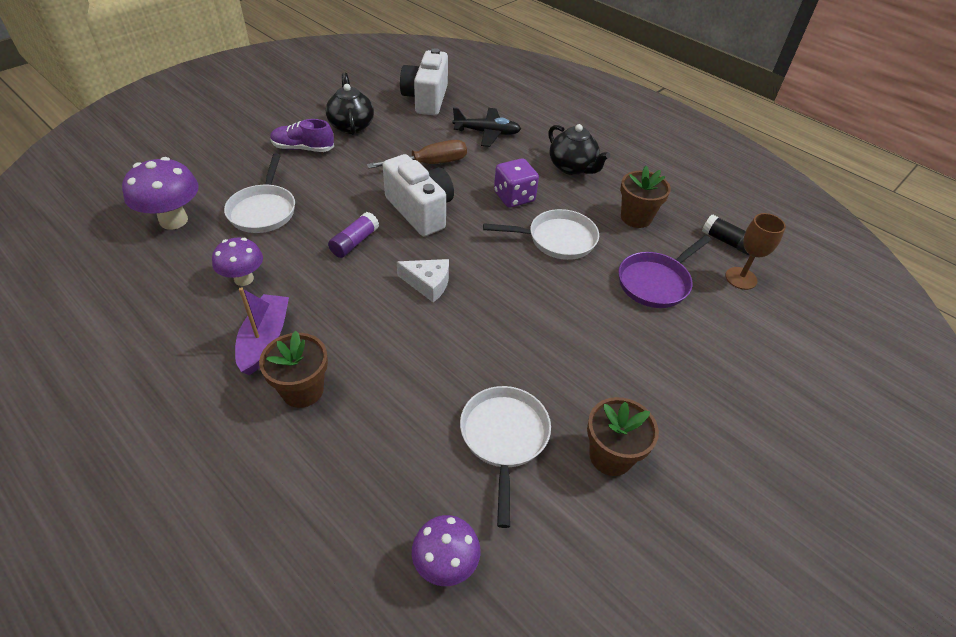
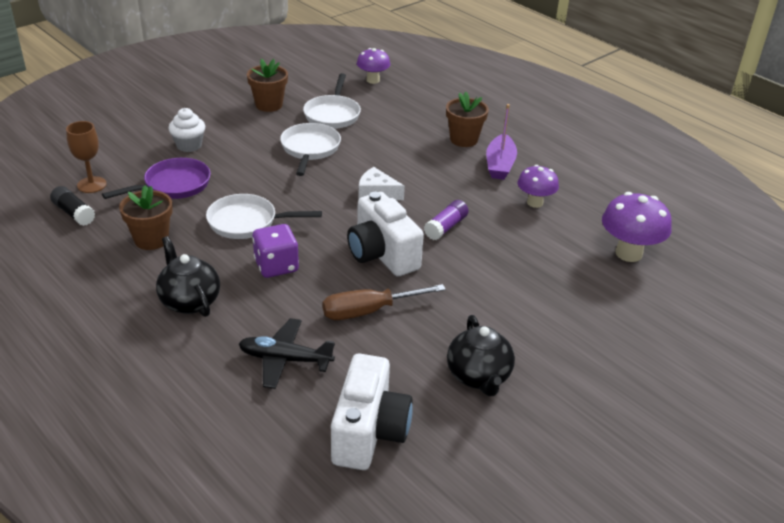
camera: 175 degrees left, 10 degrees down
(263, 210) = (545, 260): white pan -> white pan (310, 149)
(303, 148) = (532, 338): purple shoe -> none
(677, 349) = (189, 145): none -> white cupcake

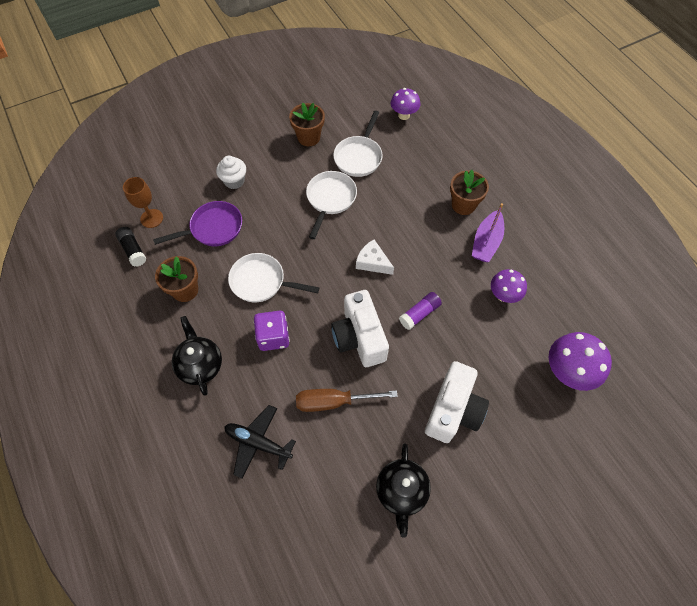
camera: 15 degrees right, 25 degrees up
(369, 432) = (303, 533): white camera -> white camera (453, 410)

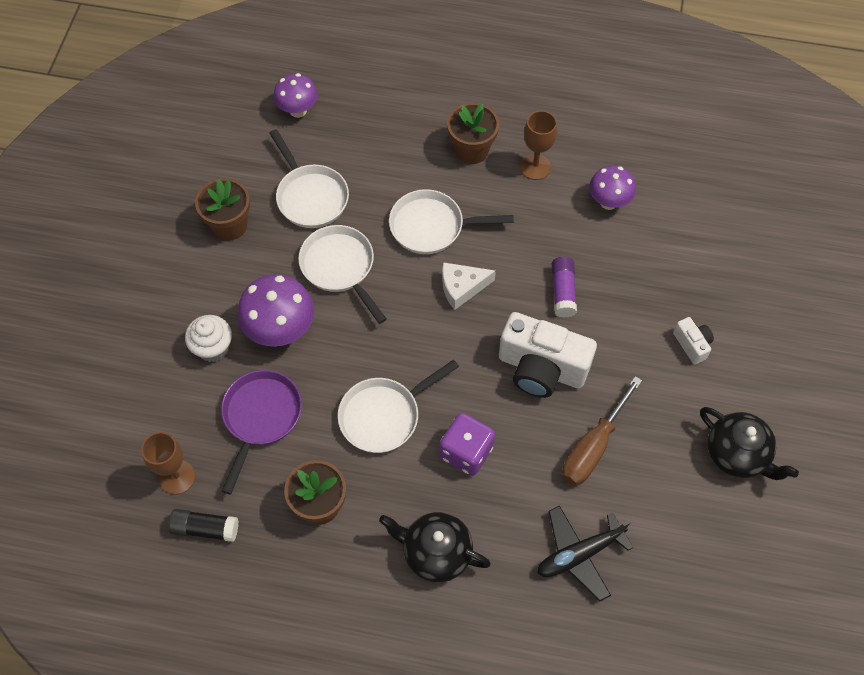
camera: 50 degrees left, 0 degrees up
(396, 221) = (432, 226): none -> white pan
(453, 410) = (692, 344): white camera -> white camera, size x0.47
(486, 242) = (535, 167): purple boat -> brown goblet
(567, 372) = (733, 217): purple mushroom -> purple mushroom (281, 331)

